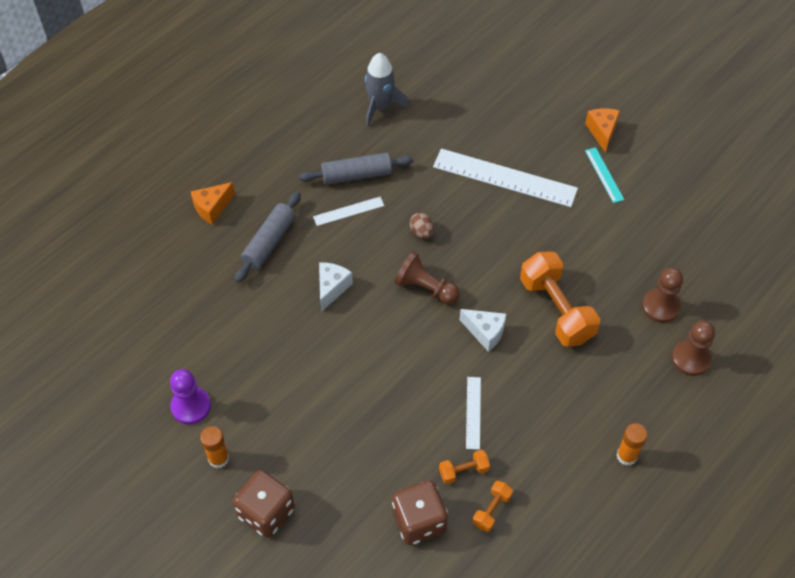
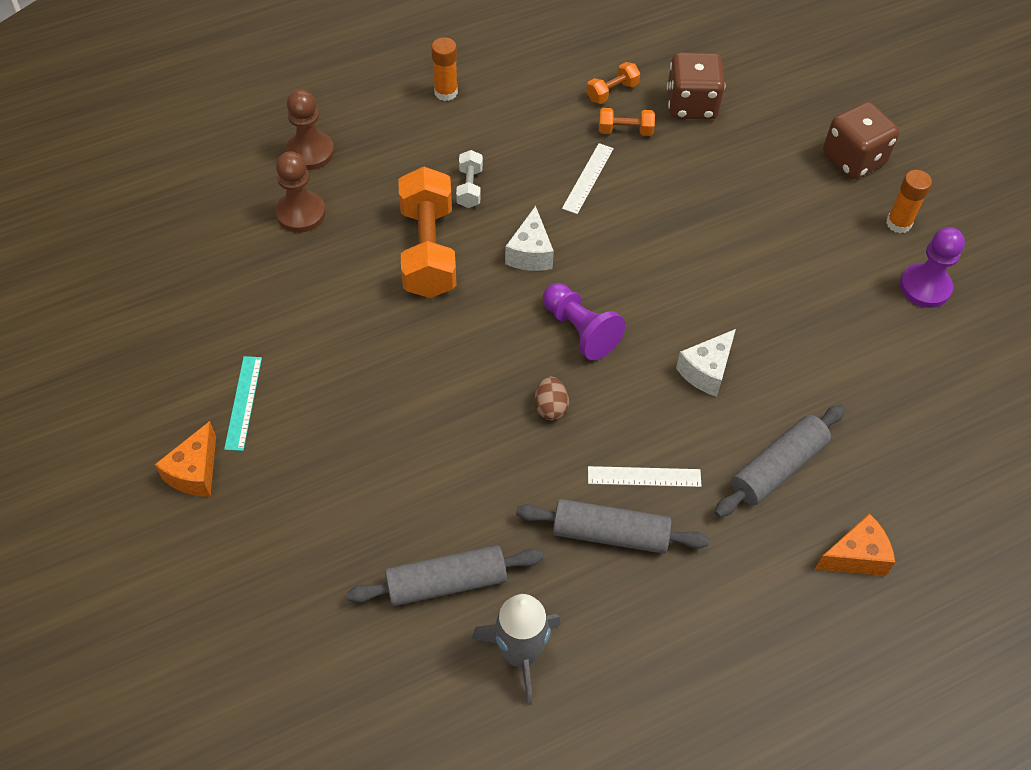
camera: 160 degrees left, 0 degrees up
(425, 288) = (580, 330): brown pawn -> purple pawn
(434, 125) = (446, 582): none -> grey rolling pin
(485, 332) = (530, 253): white cheese -> white cheese turned 135 degrees counterclockwise
(504, 178) = (388, 448): white ruler -> none
(556, 371) = (470, 187): none -> white dumbbell

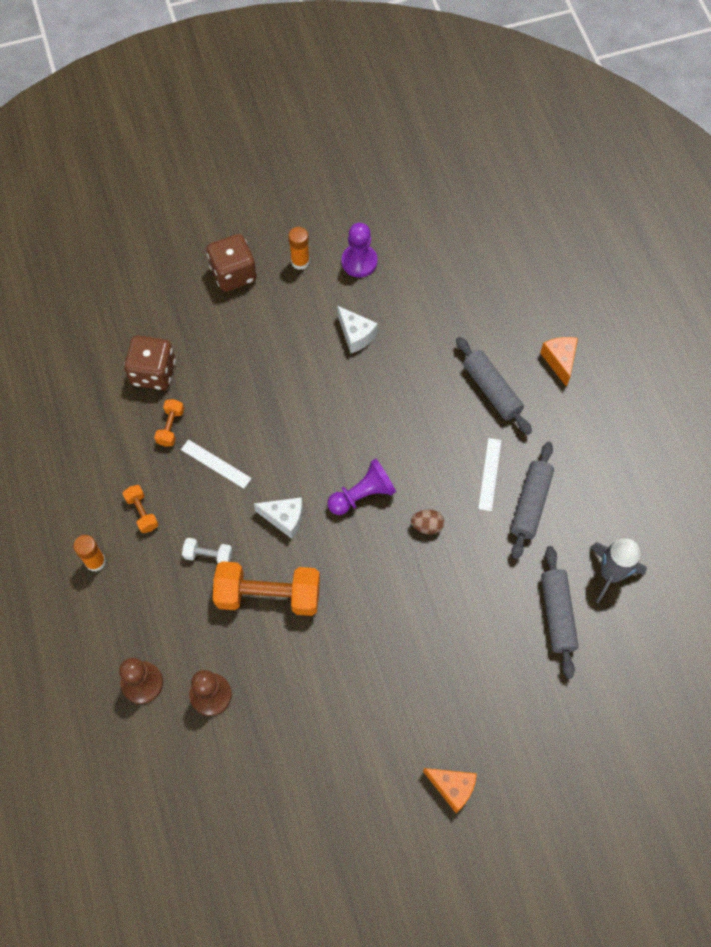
camera: 80 degrees left, 10 degrees up
(243, 402) = (394, 749): turquoise ruler -> none
(612, 92) = (125, 429): orange dumbbell -> orange dumbbell (142, 512)
(706, 371) = (410, 417): white cheese -> white cheese (356, 335)

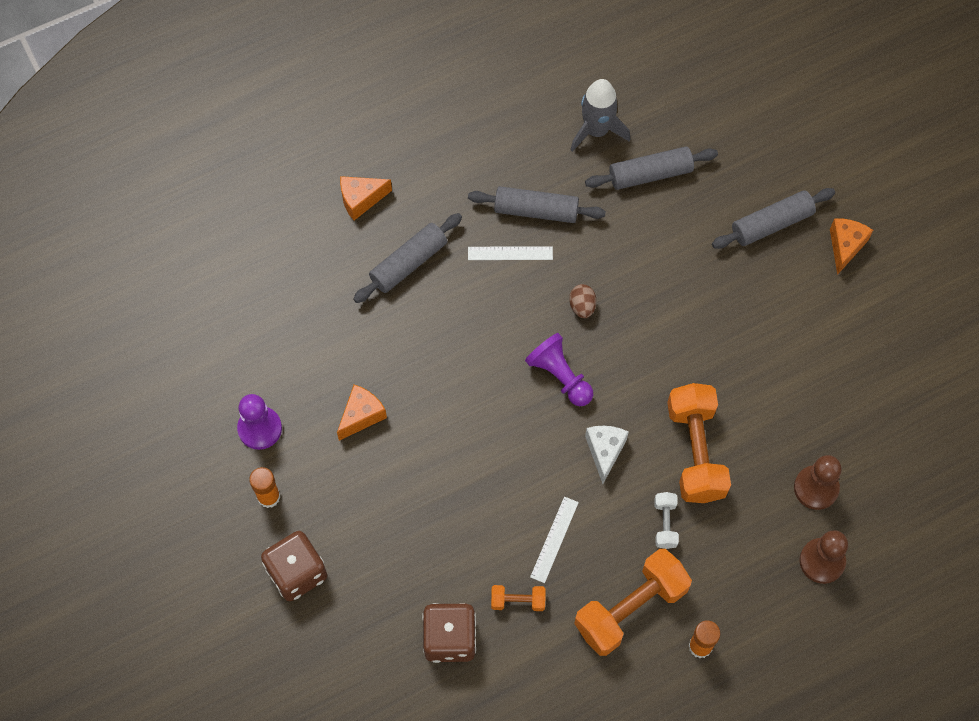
camera: 100 degrees left, 0 degrees up
(142, 512) = (630, 608): orange dumbbell -> orange dumbbell, size x2.14
(356, 335) = (361, 416): white cheese -> orange cheese
(488, 719) = (771, 224): none -> grey rolling pin

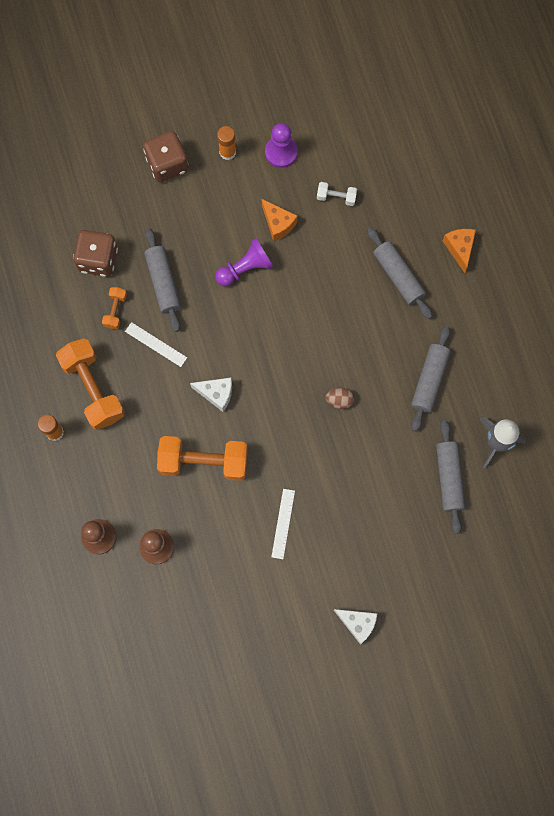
camera: 100 degrees right, 10 degrees up
(510, 253) = (395, 354): white ruler -> white ruler (283, 523)
(560, 376) = (284, 372): purple pawn -> purple pawn (245, 268)
(665, 524) = (151, 426): white dumbbell -> white dumbbell (336, 197)
(771, 224) = (388, 567): grey rolling pin -> grey rolling pin (163, 283)
(845, 246) = (357, 623): orange cheese -> white cheese

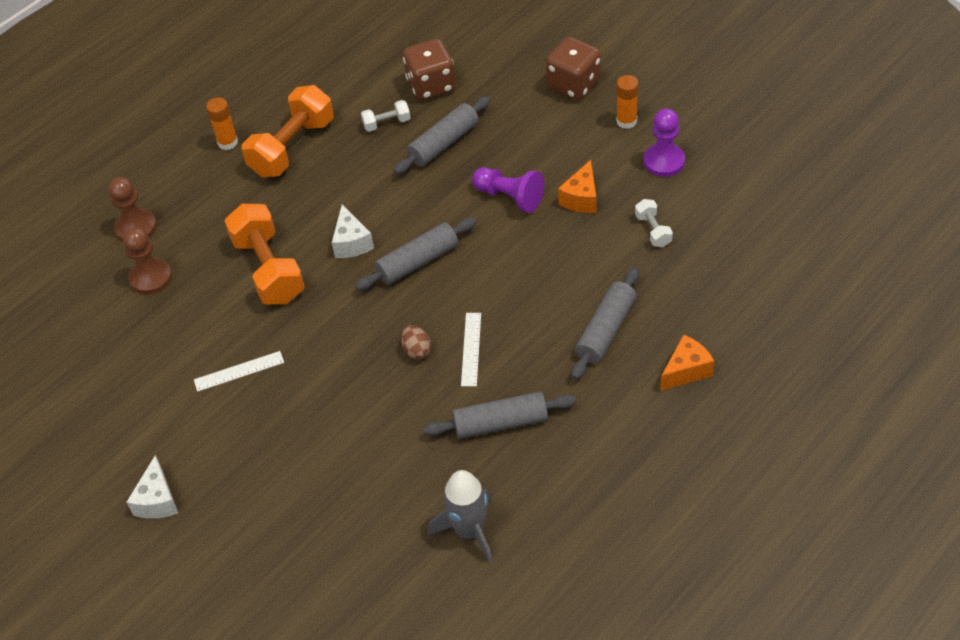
camera: 65 degrees right, 25 degrees down
(115, 310) = (387, 123): orange dumbbell -> white dumbbell
(156, 344) = (373, 170): white ruler -> white ruler (471, 349)
(449, 478) = (392, 503): grey rolling pin -> grey rolling pin (417, 261)

